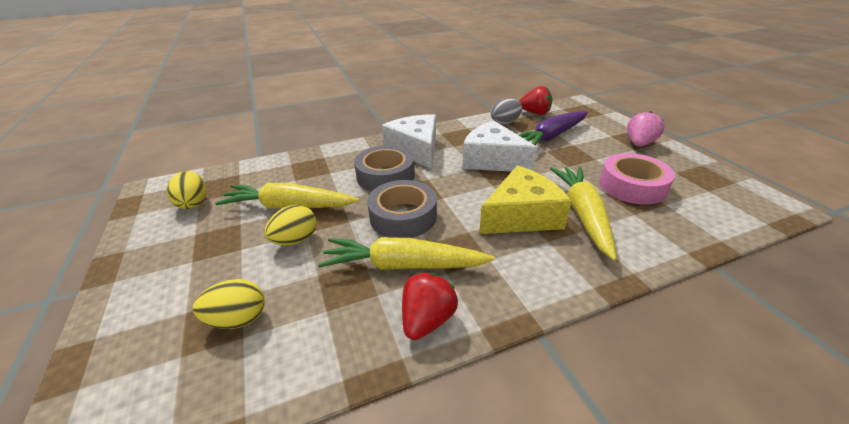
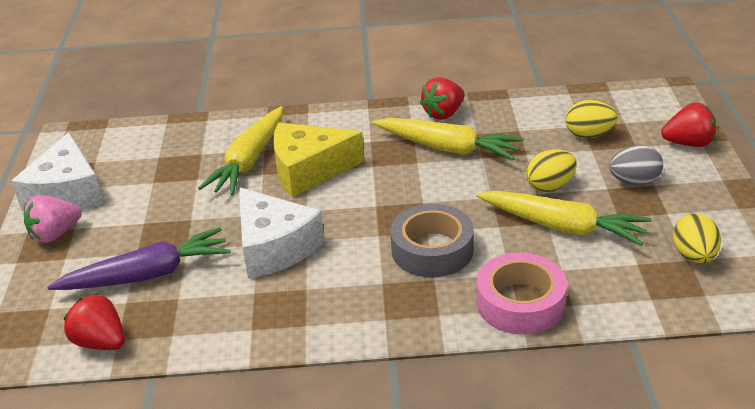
camera: 160 degrees left, 0 degrees up
(114, 329) = (688, 143): none -> red strawberry
(403, 216) = (431, 191): grey tape -> none
(416, 149) = (368, 292): white cheese -> white cheese (66, 193)
(505, 123) = (180, 326): grey egg -> grey egg (634, 181)
(632, 186) = (159, 179): pink tape -> pink tape (520, 303)

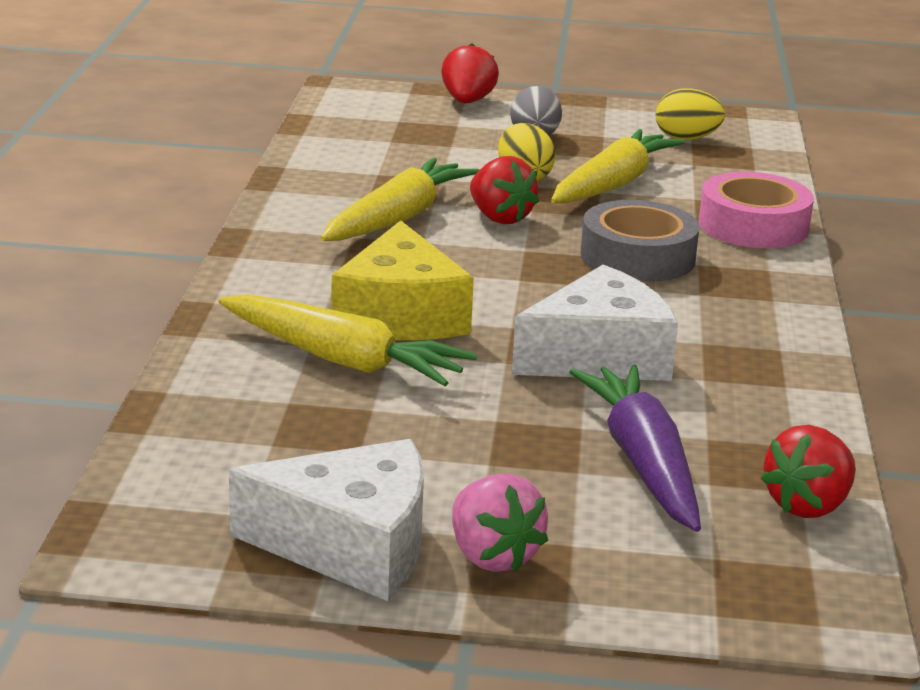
camera: 85 degrees left, 10 degrees down
(443, 114) = (299, 209): red strawberry -> red strawberry (499, 218)
(589, 135) = (417, 141): yellow egg -> none

